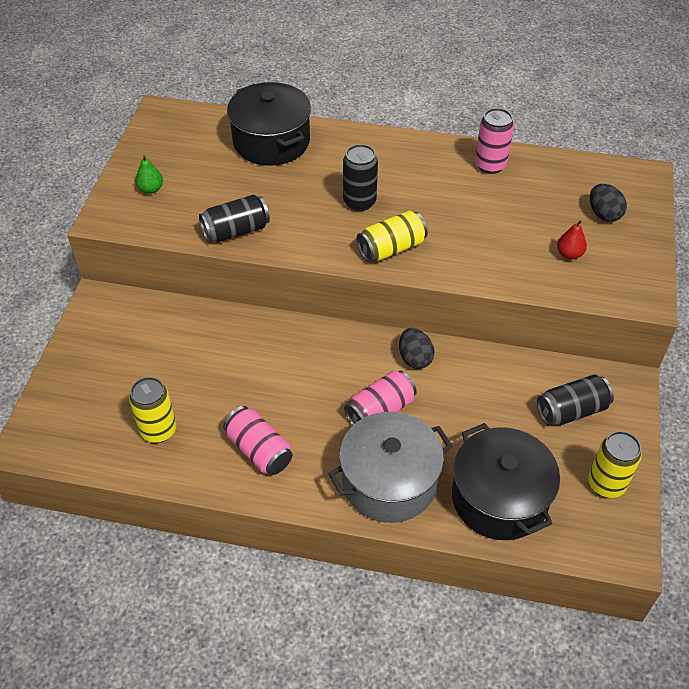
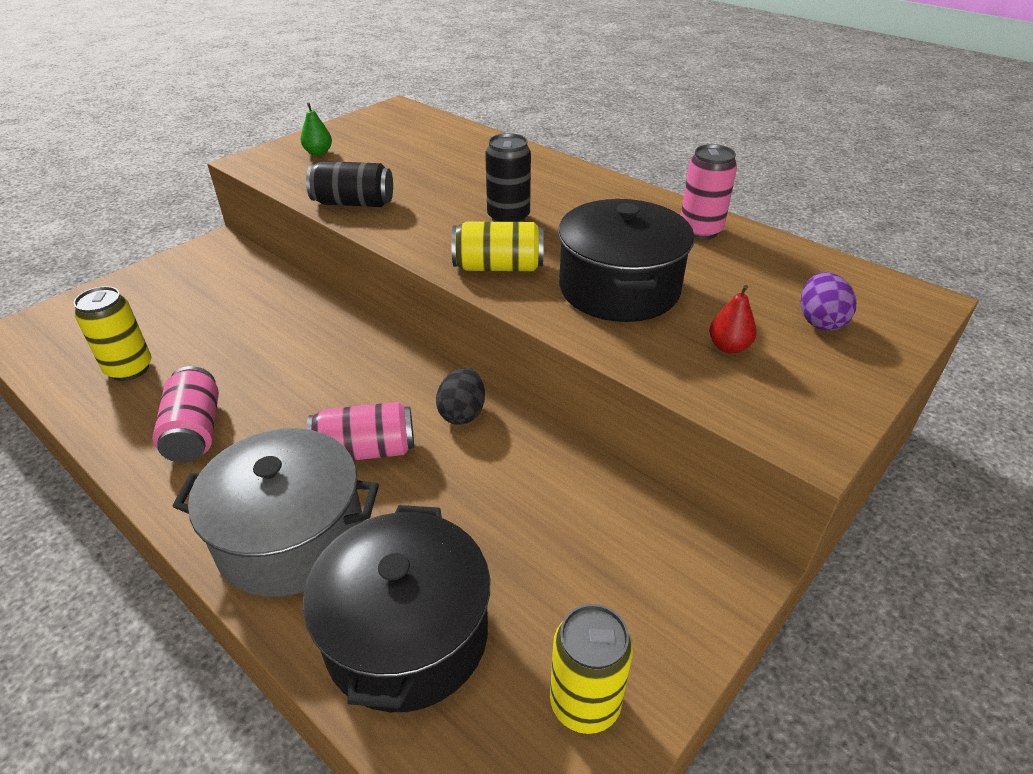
camera: 30 degrees right, 10 degrees down
(271, 141) = (473, 150): black pot -> black pot (619, 288)
(571, 410) = (616, 567): black can -> none
(603, 214) = (820, 321): black egg -> purple egg

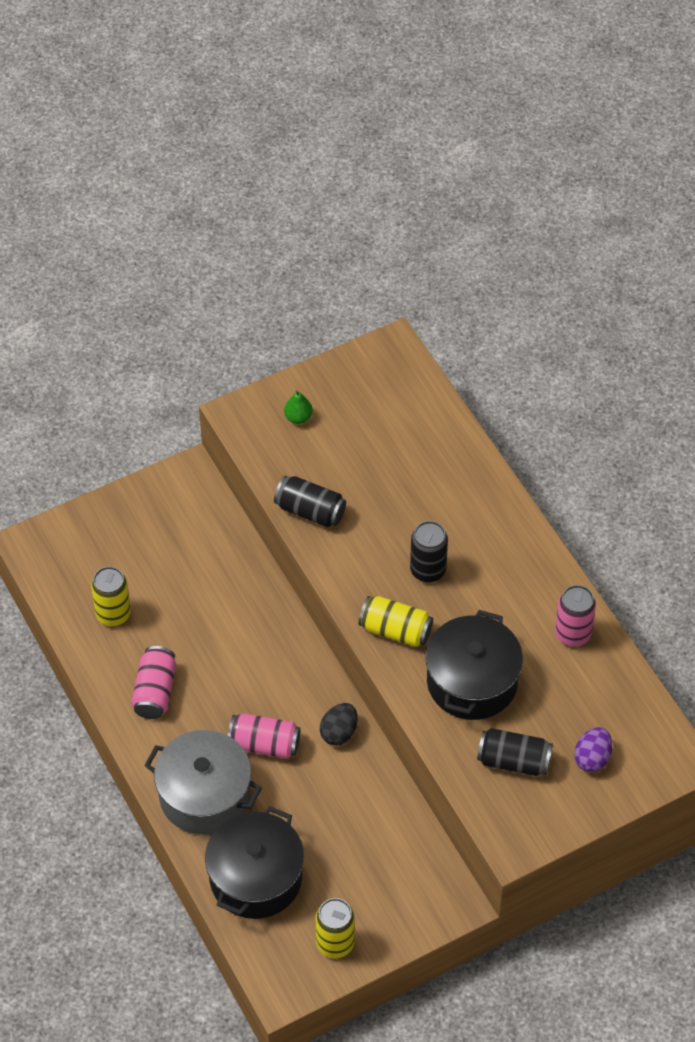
camera: 20 degrees right, 15 degrees up
(728, 347) = (513, 761): red pear -> black can

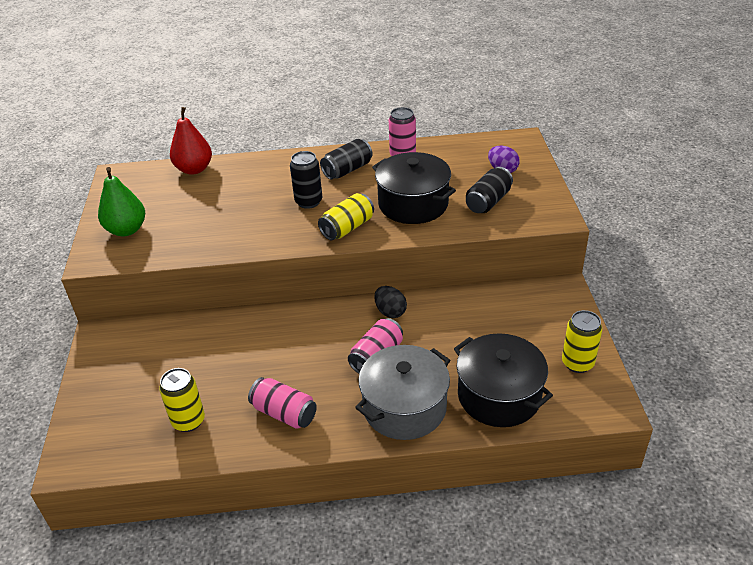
camera: 65 degrees left, 15 degrees down
(298, 417) = (126, 230): green pear -> green pear, size x1.89
(310, 511) = (212, 244): black can -> black can (347, 170)
(439, 421) = (194, 169): none -> red pear

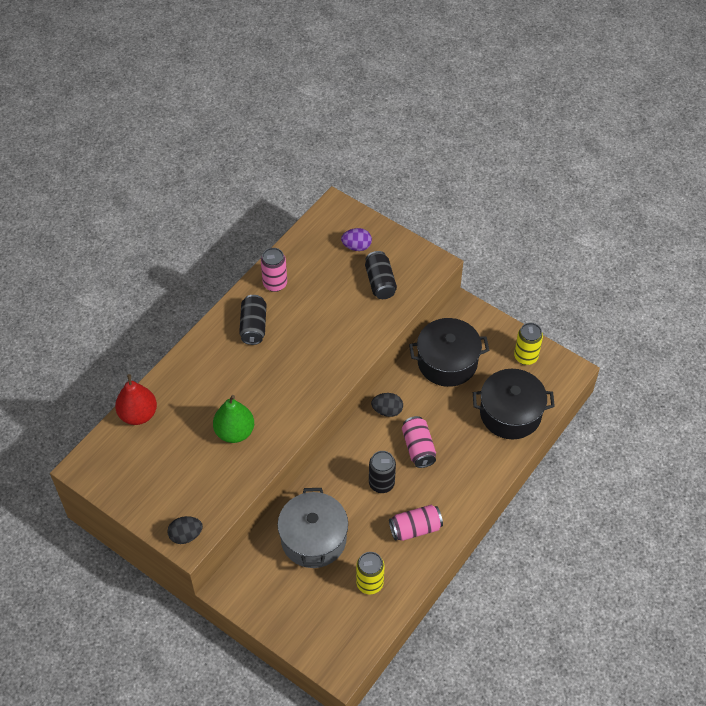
camera: 50 degrees left, 15 degrees up
(99, 254) = (186, 535): none -> black egg
(126, 230) = (173, 502): green pear -> green pear (235, 432)
(308, 202) = (266, 375): black can -> black can (381, 483)
(347, 228) = (321, 375): yellow can -> none
(404, 407) = (473, 465): grey pot -> grey pot (313, 539)
(413, 204) = (337, 322): black pot -> black pot (447, 362)

